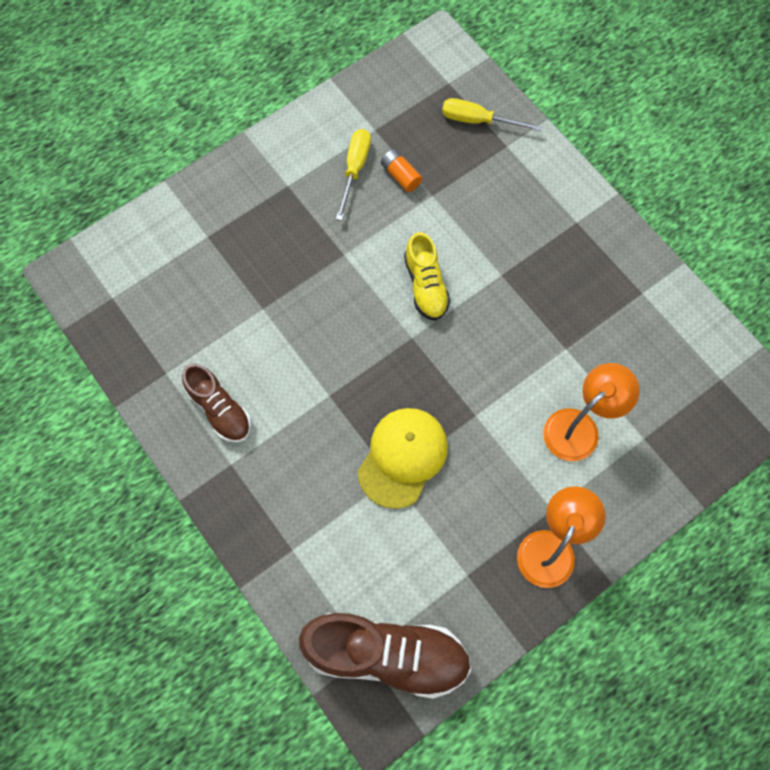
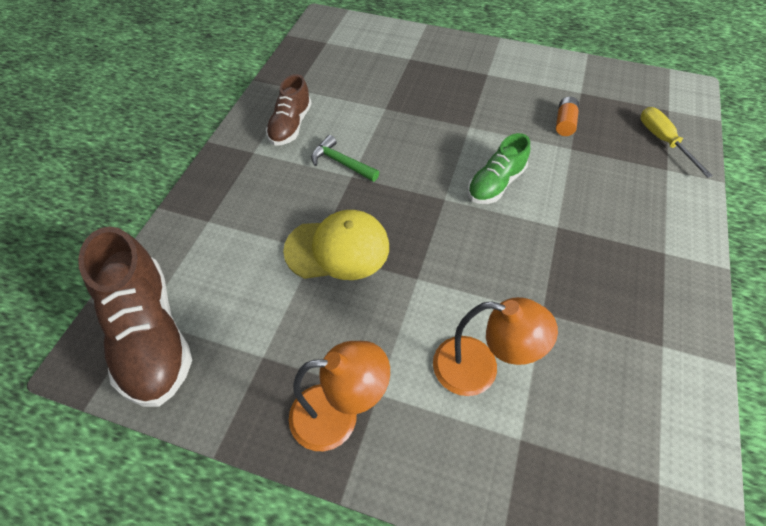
camera: 55 degrees right, 15 degrees down
(305, 394) = (341, 162): none -> green hammer
(355, 169) = (539, 98): yellow screwdriver -> none
(426, 285) = (495, 184): yellow shoe -> green shoe

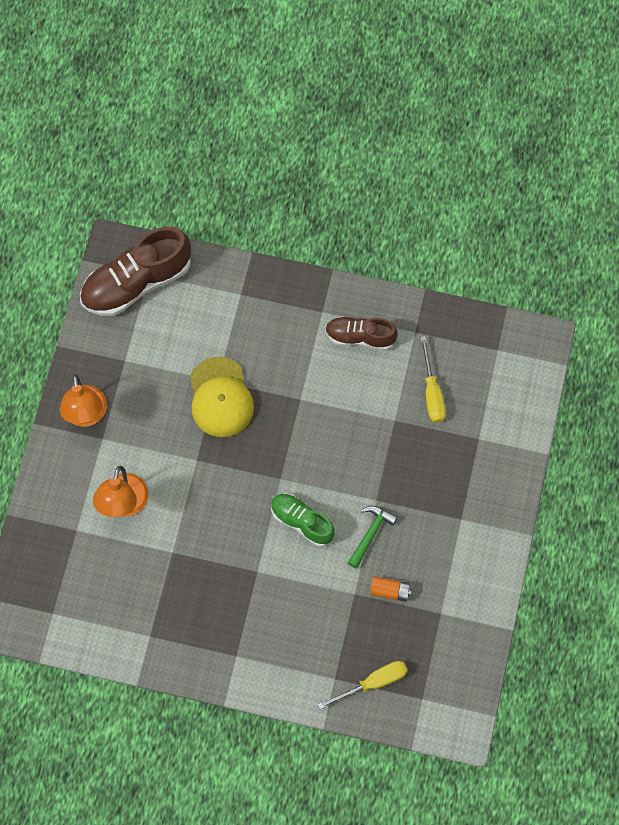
camera: 85 degrees right, 15 degrees up
(341, 162) = (316, 388): green hammer -> green hammer (371, 533)
(360, 82) = (432, 392): none -> yellow screwdriver

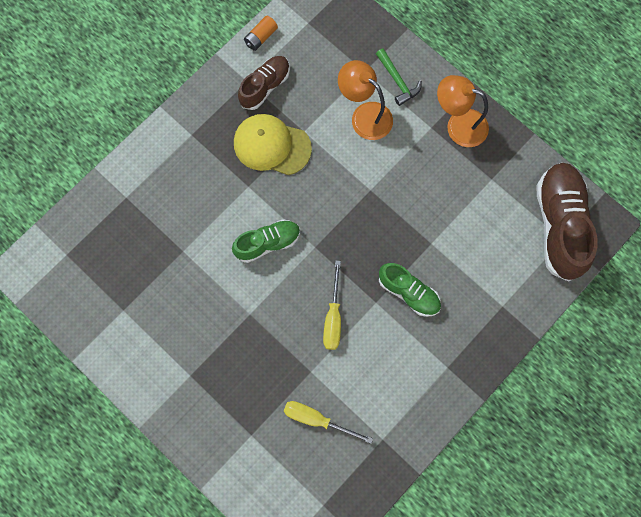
camera: 120 degrees right, 5 degrees up
(220, 397) = (414, 238): yellow cap -> yellow cap (272, 146)
(275, 376) = (409, 293): none -> green shoe
(360, 337) = (405, 387): brown shoe -> brown shoe (265, 86)
(371, 533) = (224, 293): green hammer -> green hammer (397, 81)
(373, 683) = (103, 224): yellow screwdriver -> yellow screwdriver (333, 317)
(390, 591) = (167, 280): orange battery -> orange battery (261, 37)

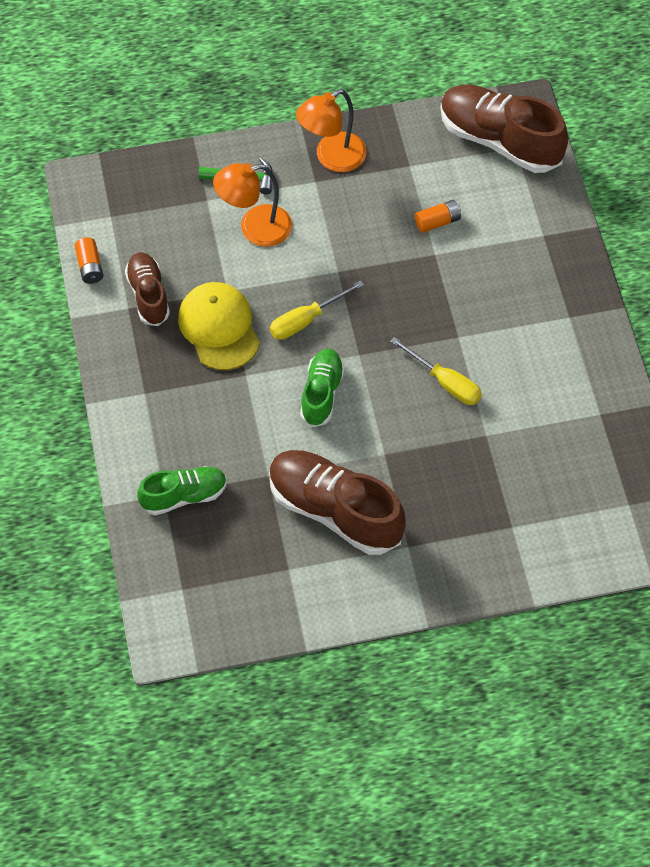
camera: 55 degrees left, 15 degrees down
(185, 311) = (335, 511): none -> brown shoe
(272, 146) = (219, 328): yellow cap -> yellow cap turned 105 degrees clockwise
(317, 419) = (539, 459): yellow screwdriver -> yellow screwdriver (306, 320)
(409, 293) = (470, 303): green shoe -> green shoe (184, 496)
(459, 228) = (437, 222): none -> orange battery

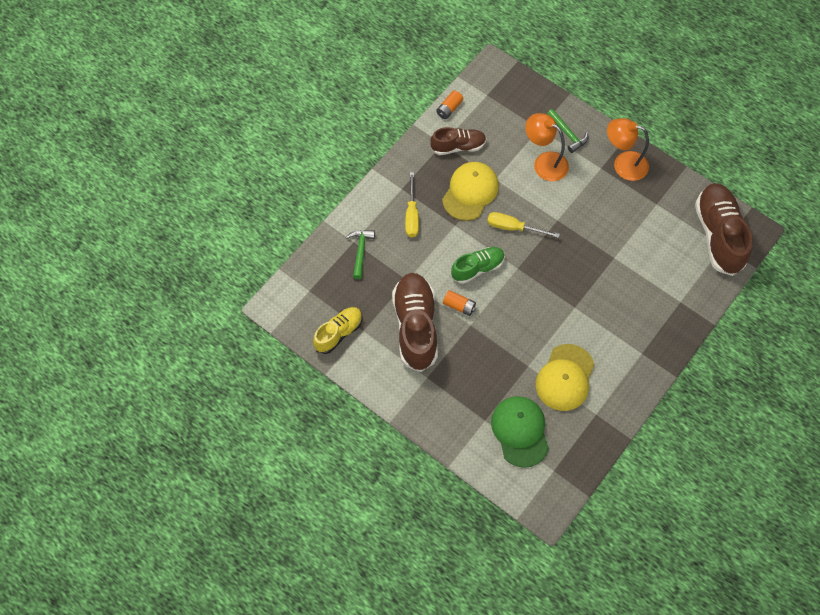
camera: 50 degrees right, 5 degrees up
(148, 295) = (458, 146): brown shoe -> brown shoe turned 45 degrees clockwise
(184, 496) = (360, 251): green shoe -> green hammer
(268, 597) = (339, 333): none -> yellow shoe
(437, 222) = (635, 243): orange battery -> orange battery (459, 306)
(445, 382) = (540, 322): yellow screwdriver -> yellow screwdriver (412, 215)
(532, 410) = (565, 378): none -> yellow cap
(556, 502) = (520, 431): none -> green cap

